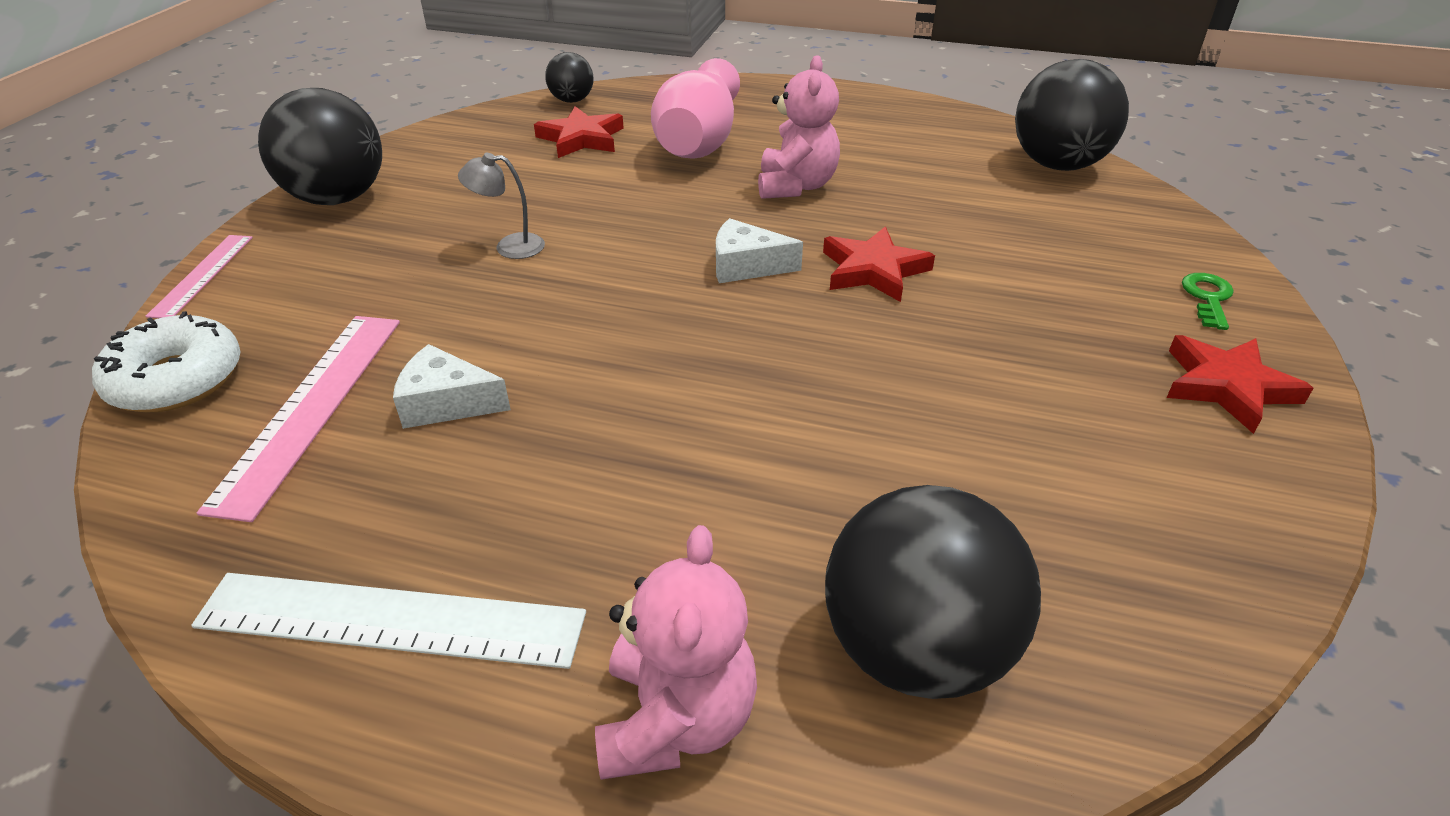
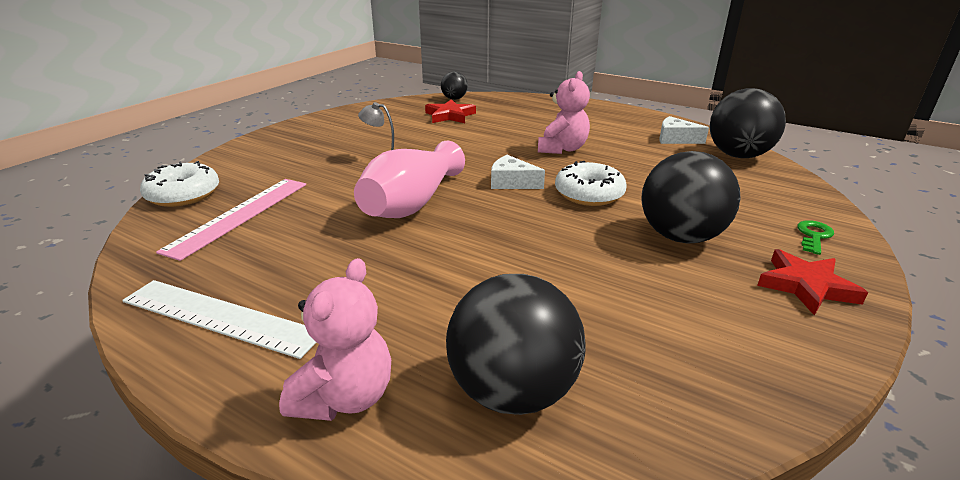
camera: 15 degrees right, 10 degrees down
(203, 275) = (223, 153): pink ruler -> none
(338, 198) = (307, 129): black ball -> black ball (680, 237)
(446, 403) = (308, 223): white cheese -> white cheese (675, 139)
(699, 141) = (515, 123): pink vase -> pink vase (411, 203)
(873, 270) = (589, 194): red star -> white donut

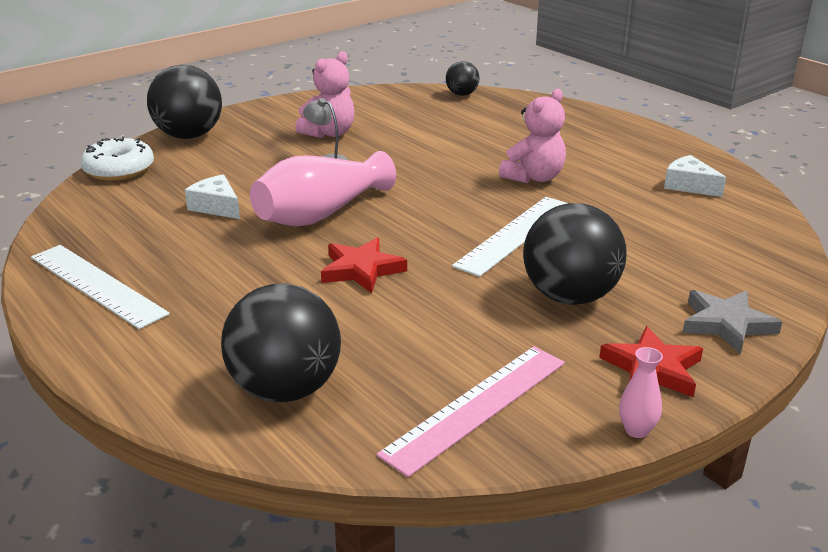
camera: 20 degrees right, 0 degrees up
(239, 215) = (156, 198): pink ruler -> pink ruler (476, 406)
(345, 397) = (155, 363): pink teddy bear -> pink teddy bear (329, 133)
(450, 115) = (439, 116): red star -> red star (361, 270)
(511, 183) = (441, 208): white cheese -> white cheese (216, 207)
(589, 194) = (514, 234): white donut -> white ruler
(738, 155) = (748, 218): black ball -> black ball (189, 136)
(813, 236) = (726, 324): green key -> grey star
(858, 348) = (636, 430): none -> pink vase

